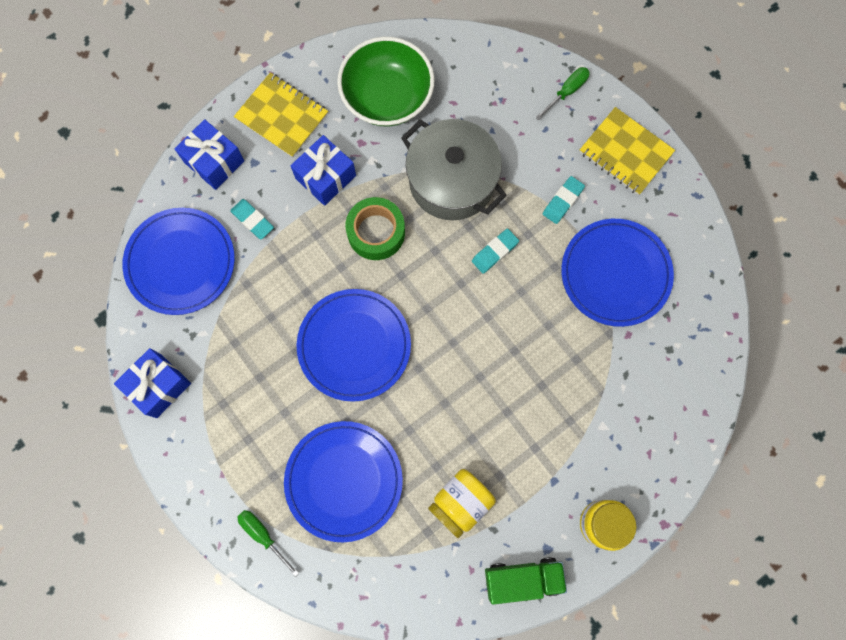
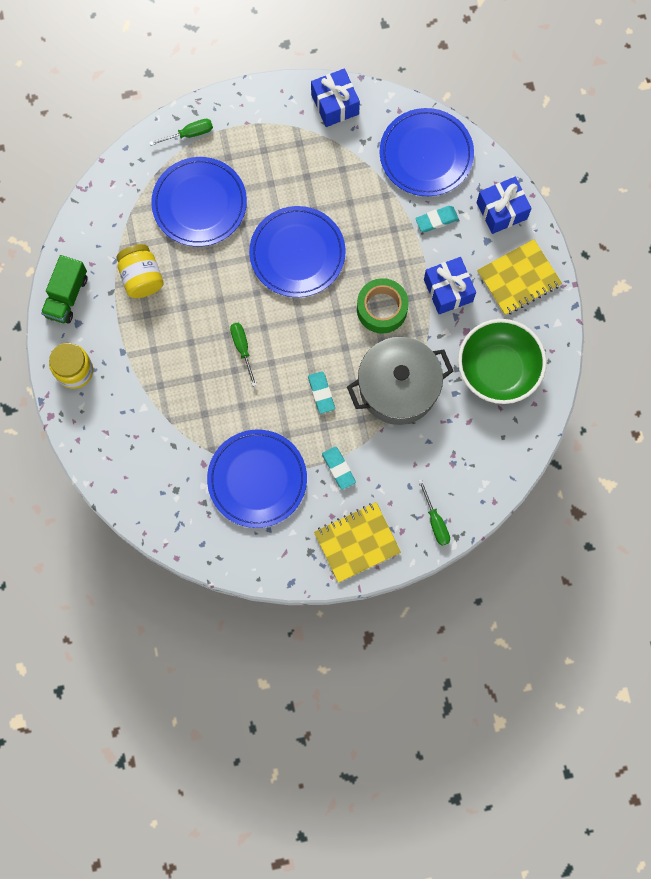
camera: 115 degrees right, 0 degrees up
(487, 353) = (242, 348): none -> green screwdriver

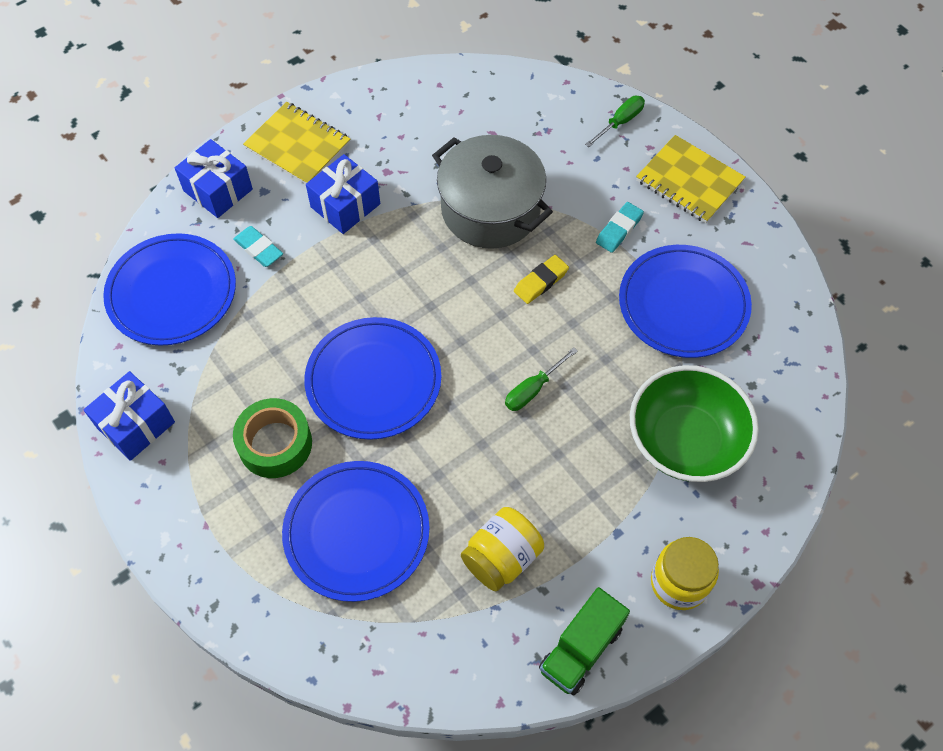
camera: 115 degrees left, 15 degrees down
(66, 296) = (581, 649): green truck -> green truck turned 135 degrees clockwise
(189, 134) = (253, 596): green screwdriver -> none
(321, 393) = (541, 282): turquoise eraser -> yellow eraser
(382, 309) = (402, 261): green tape -> green tape (275, 444)
(498, 369) = (417, 127): green bowl -> green bowl (685, 441)

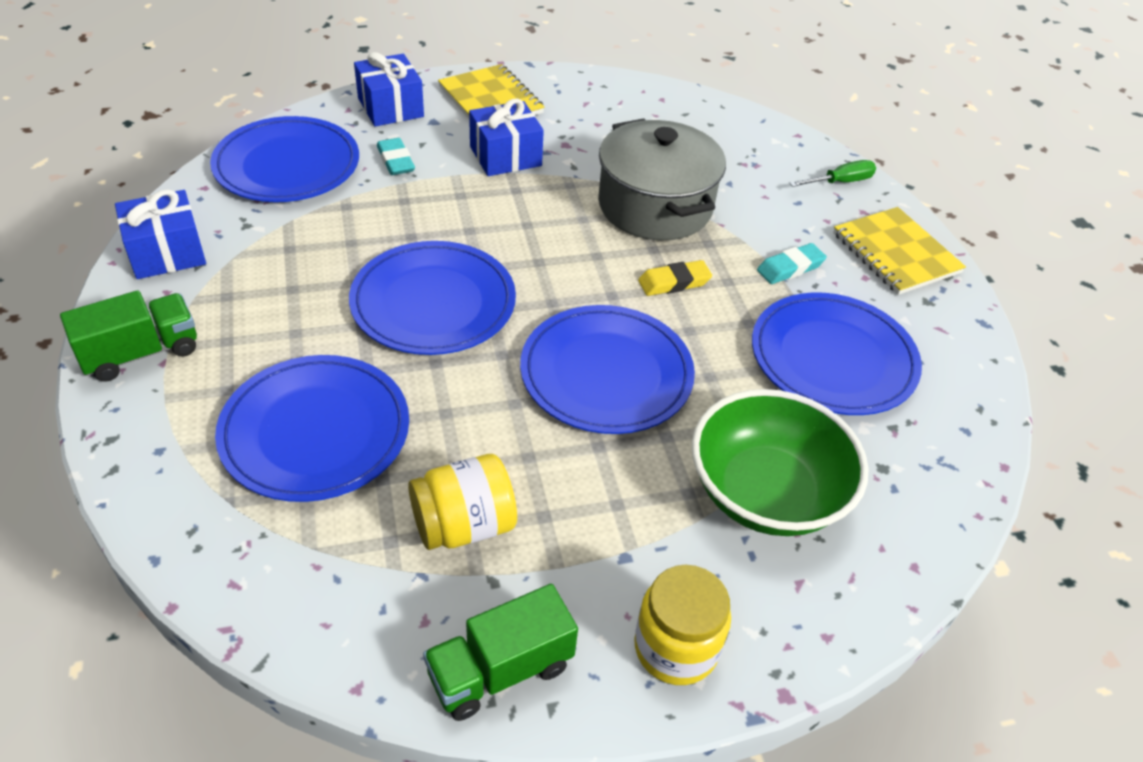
camera: 20 degrees right, 15 degrees down
(183, 525) = (141, 353): none -> green truck
(275, 444) = (290, 319): green tape -> none
(533, 389) = (606, 374): green screwdriver -> blue plate

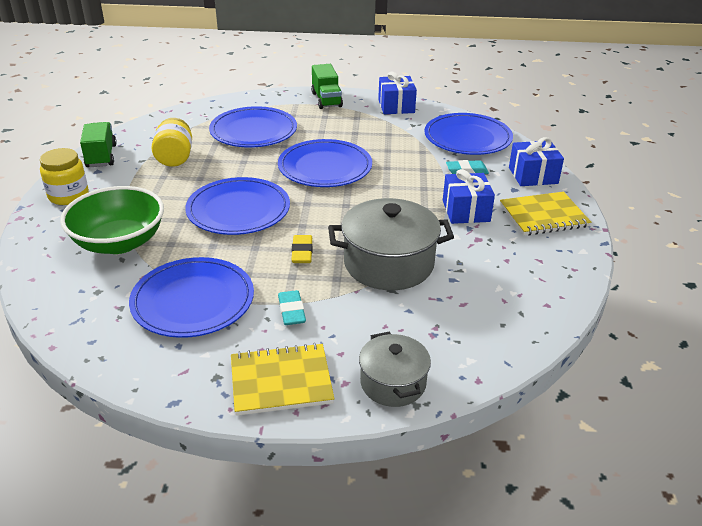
camera: 110 degrees right, 10 degrees down
(840, 182) = (393, 383): green screwdriver -> grey pot

